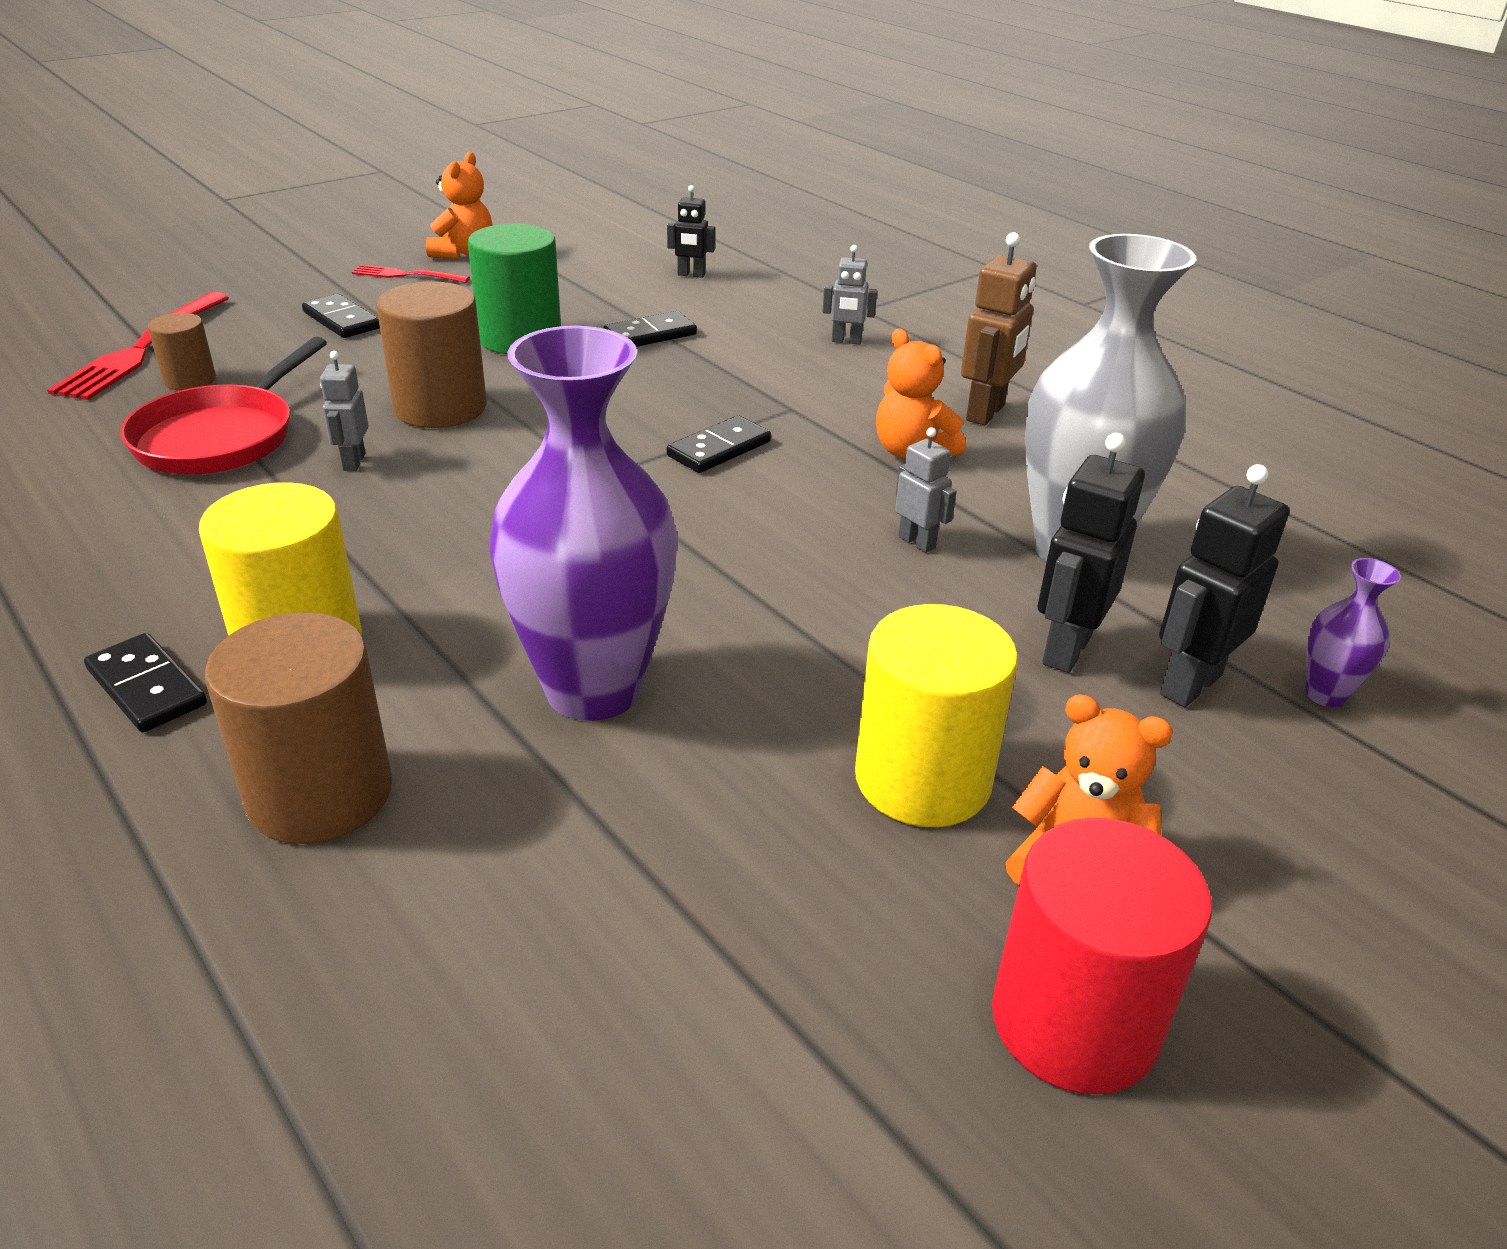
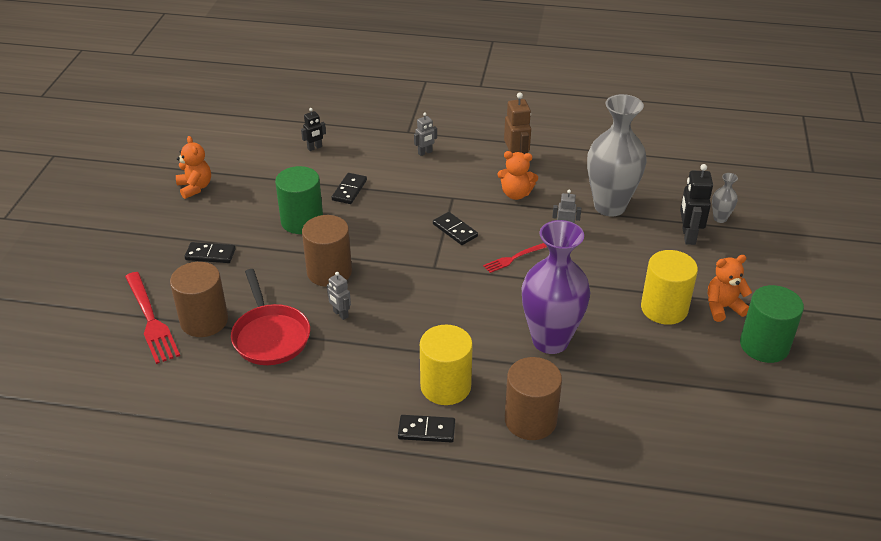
camera: 40 degrees left, 5 degrees up
(190, 380) = (204, 321): brown cylinder -> brown cylinder, size x1.81
(406, 275) = (192, 214): red fork -> red fork (513, 258)
(719, 449) = (455, 230): black domino -> black domino turned 45 degrees counterclockwise
(1065, 649) = (648, 244): black robot -> none
(1074, 1022) = (764, 345): red cylinder -> green cylinder
(1325, 694) = (720, 218): purple vase -> grey vase

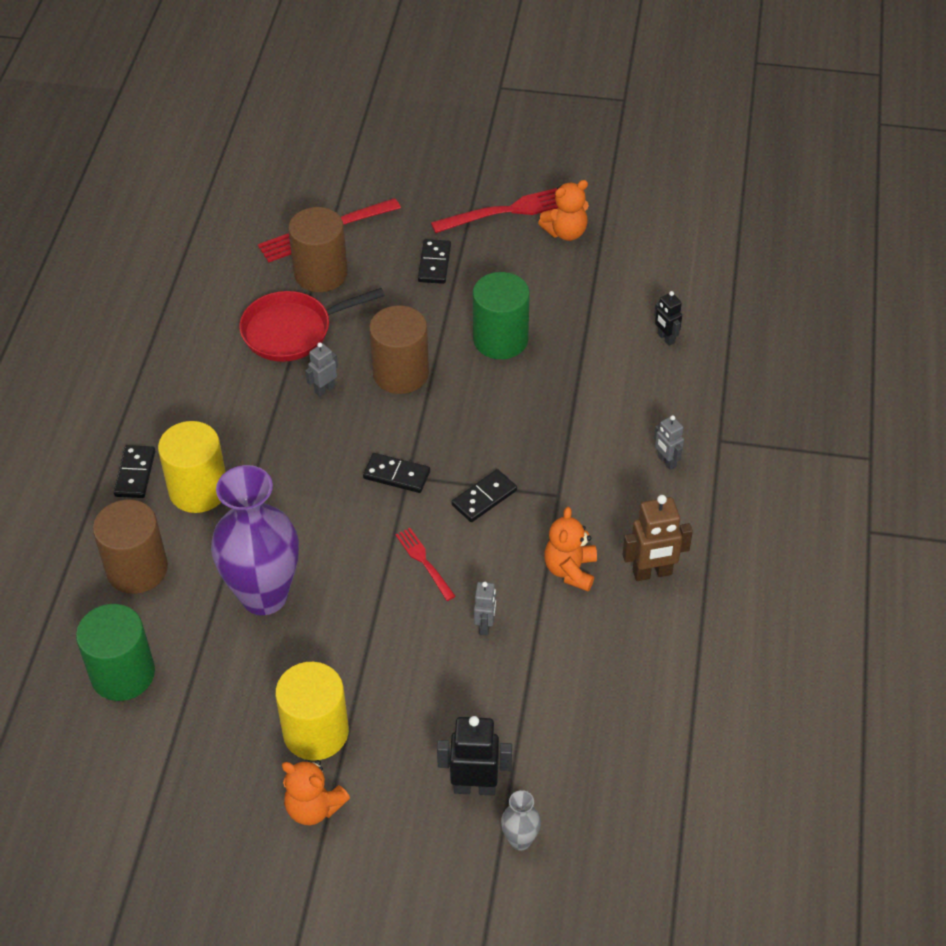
camera: 90 degrees right, 10 degrees up
(161, 215) = (509, 211): none -> red fork
(349, 190) = (569, 382): black domino -> black domino (396, 475)
(609, 206) = (545, 688): grey vase -> none
(723, 307) = (314, 807): orange teddy bear -> orange teddy bear turned 135 degrees clockwise
(764, 345) = (234, 846): green cylinder -> green cylinder (123, 674)

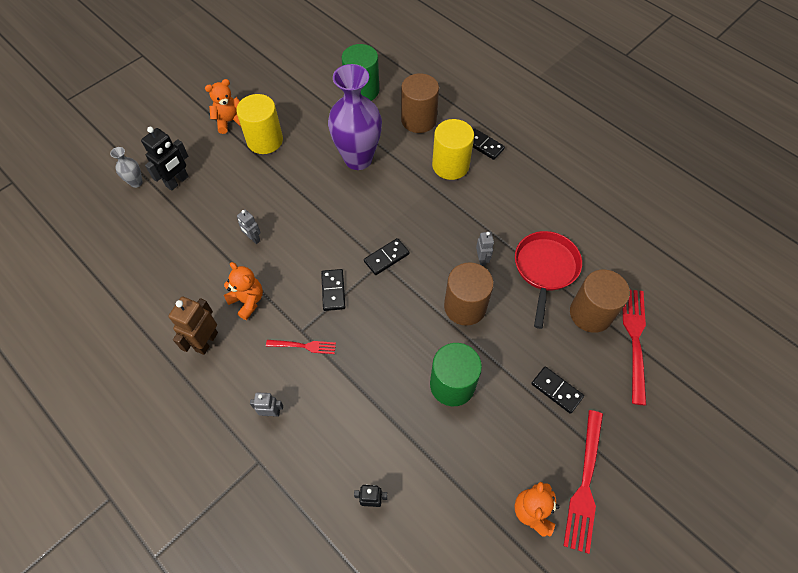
camera: 125 degrees right, 10 degrees up
(424, 562) = (317, 236): red fork -> red fork (304, 346)

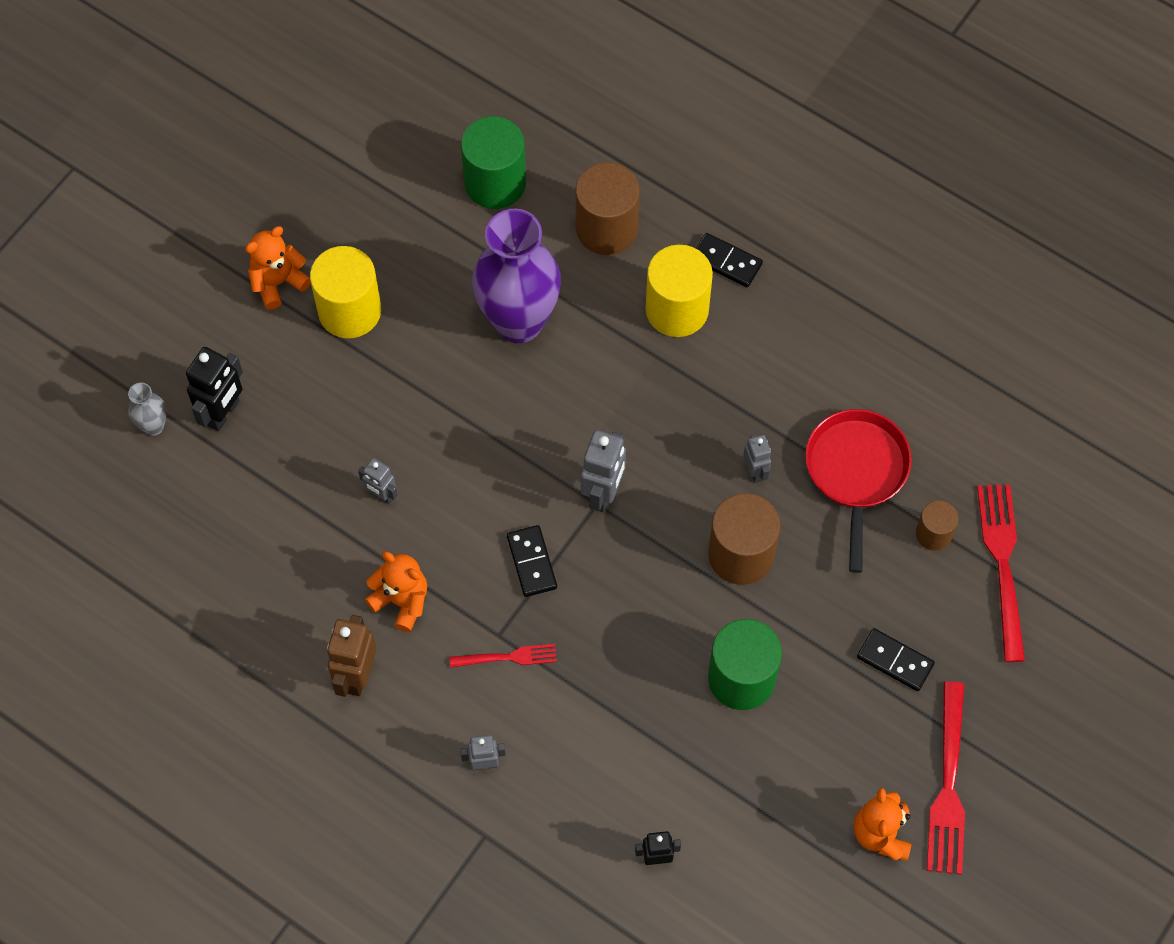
camera: 10 degrees left, 5 degrees up
(386, 257) = (603, 493): black domino -> grey robot
(590, 313) = (933, 534): brown cylinder -> brown cylinder, size x0.55

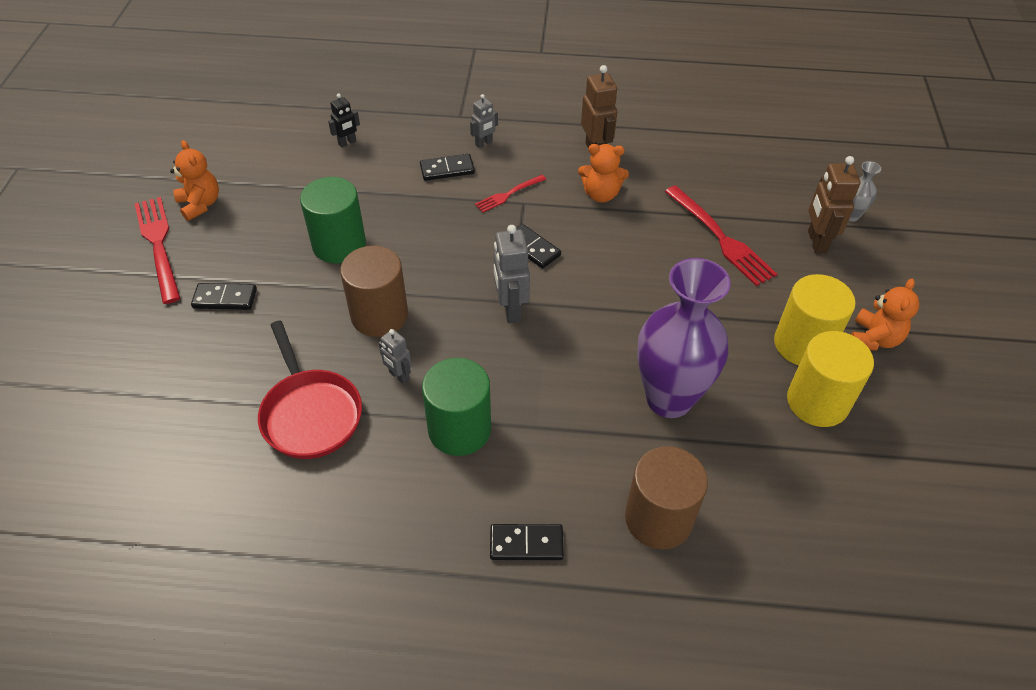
camera: 150 degrees right, 15 degrees down
(223, 413) = (816, 242): black robot -> brown robot
(381, 495) = (666, 242): grey robot -> none
(495, 182) = (790, 509): green cylinder -> green cylinder (459, 429)
(556, 739) = (447, 169): none -> black domino
(677, 309) = (544, 475): yellow cylinder -> yellow cylinder (817, 402)
(933, 534) = (222, 396): brown cylinder -> none
(1002, 564) = (152, 399): red fork -> red fork (720, 238)

